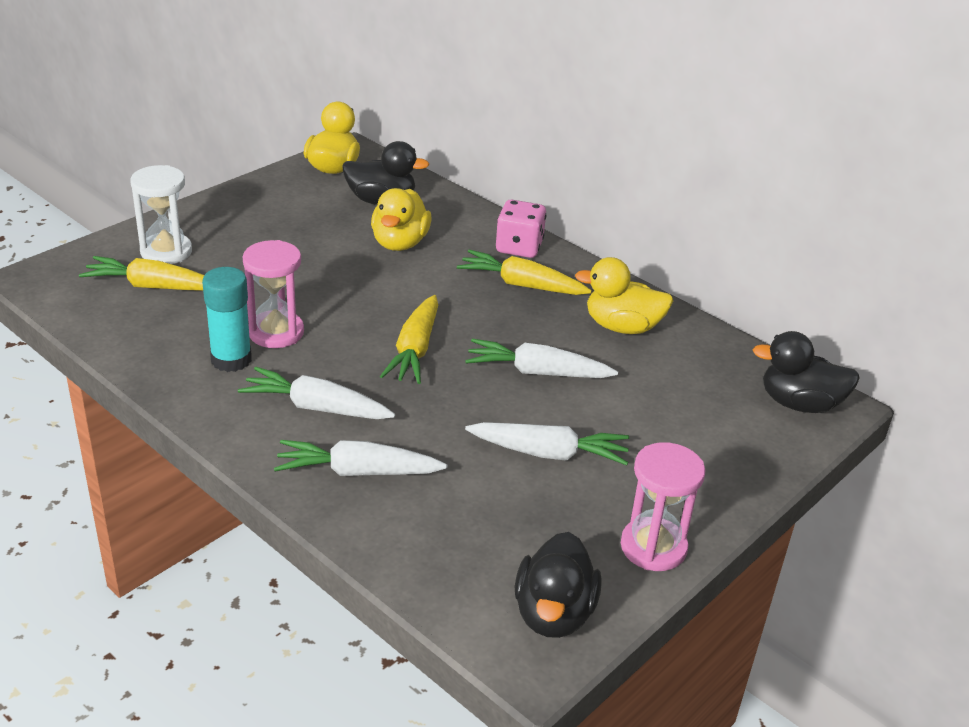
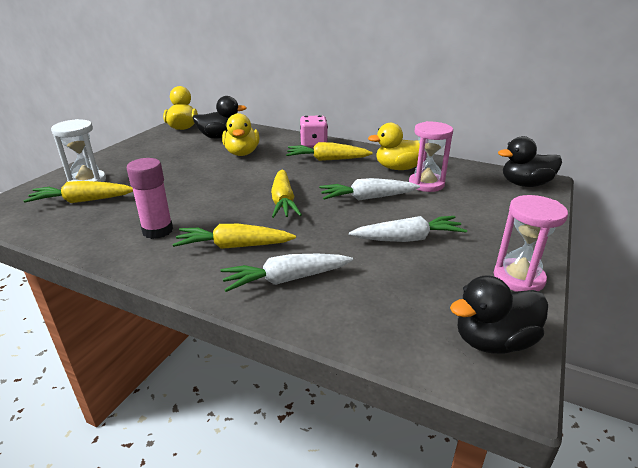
camera: 15 degrees left, 5 degrees down
(231, 359) = (157, 231): turquoise glue stick -> pink glue stick
(276, 332) = (184, 209): pink hourglass -> pink hourglass (426, 184)
(316, 407) = (234, 246): white carrot -> yellow carrot
(553, 614) = (493, 341): black duck -> black duck turned 75 degrees clockwise

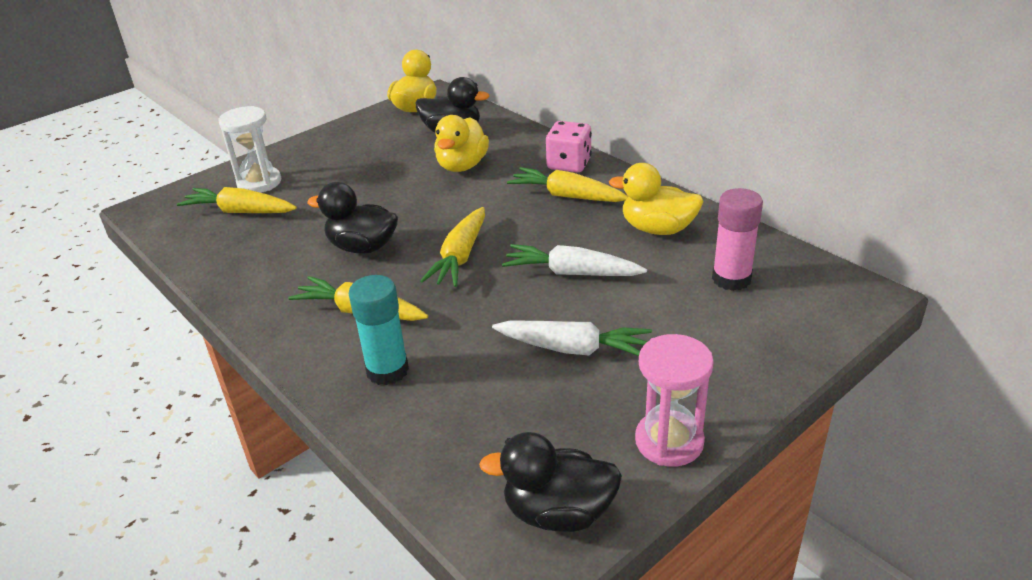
camera: 25 degrees right, 5 degrees up
(157, 231) = (293, 271): pink glue stick -> pink glue stick (731, 279)
(286, 279) = (387, 370): white carrot -> turquoise glue stick
(426, 184) = (674, 265): pink hourglass -> none
(525, 184) = (829, 294): black duck -> black duck (362, 247)

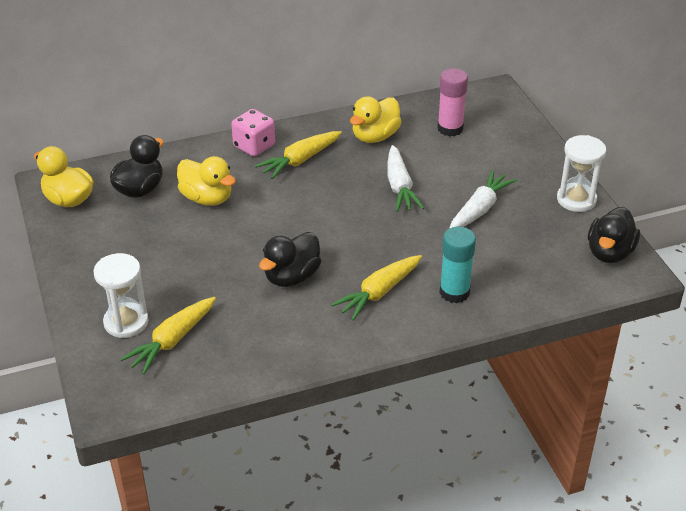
camera: 70 degrees left, 5 degrees up
(460, 257) = (343, 230): yellow carrot -> none
(572, 273) = (399, 187): white carrot -> white carrot turned 45 degrees counterclockwise
(669, 441) = (576, 199): pink hourglass -> white hourglass

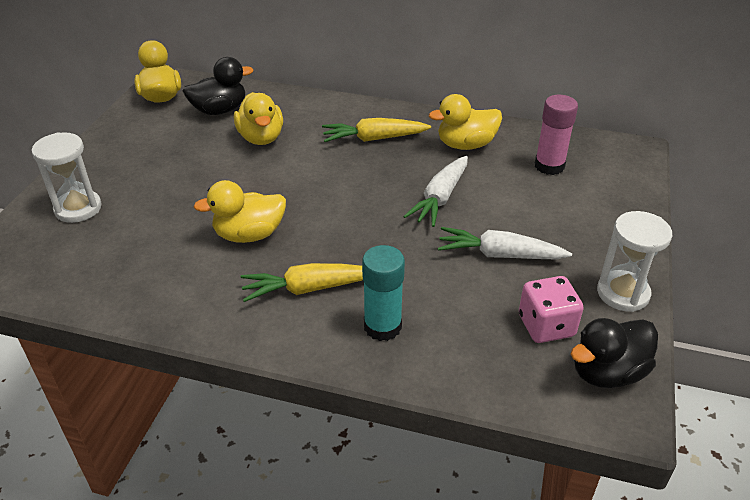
camera: 35 degrees right, 0 degrees up
(172, 341) = (90, 241): yellow carrot -> none
(254, 146) = (348, 112): pink dice -> pink dice (546, 326)
(291, 277) = (249, 235): black duck -> yellow duck
(479, 209) = (499, 254): white carrot -> white carrot turned 150 degrees counterclockwise

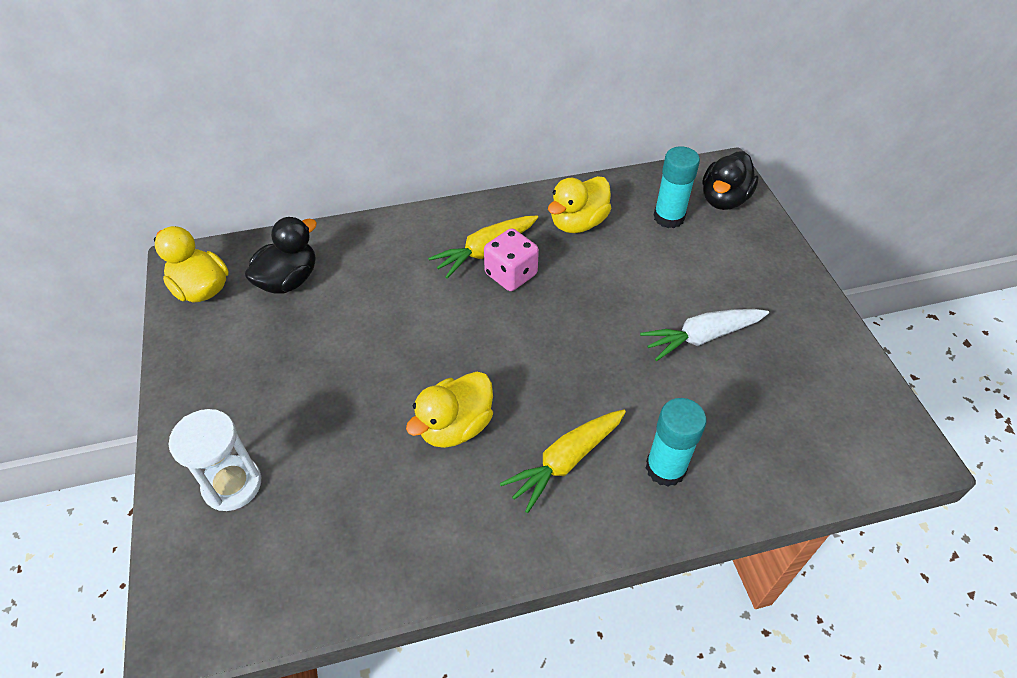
camera: 30 degrees left, 10 degrees up
(261, 138) = (366, 298): yellow duck -> none
(440, 198) = (603, 296): white carrot -> none
(546, 326) = (794, 395): pink dice -> pink dice (511, 274)
(549, 166) = (669, 217): pink glue stick -> turquoise glue stick
(607, 372) = (872, 418): black duck -> black duck (724, 199)
(623, 293) = (825, 331): white hourglass -> none

